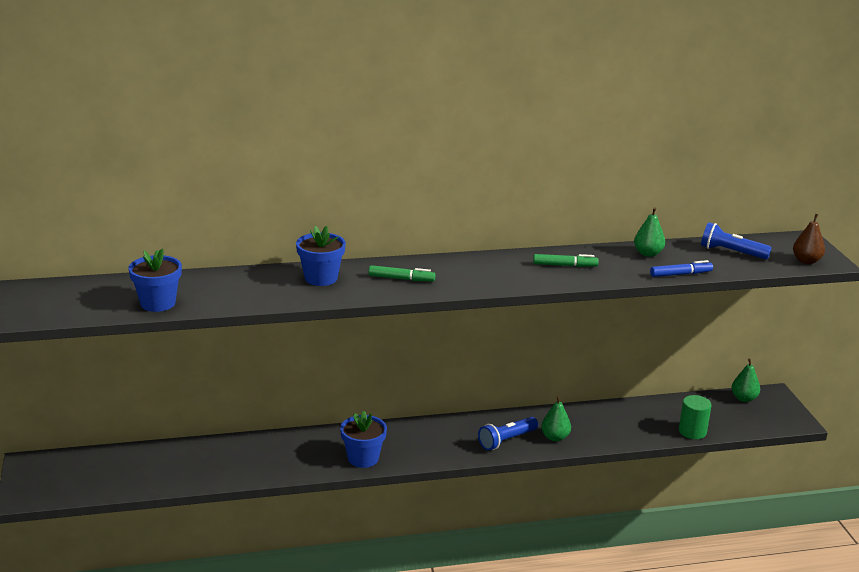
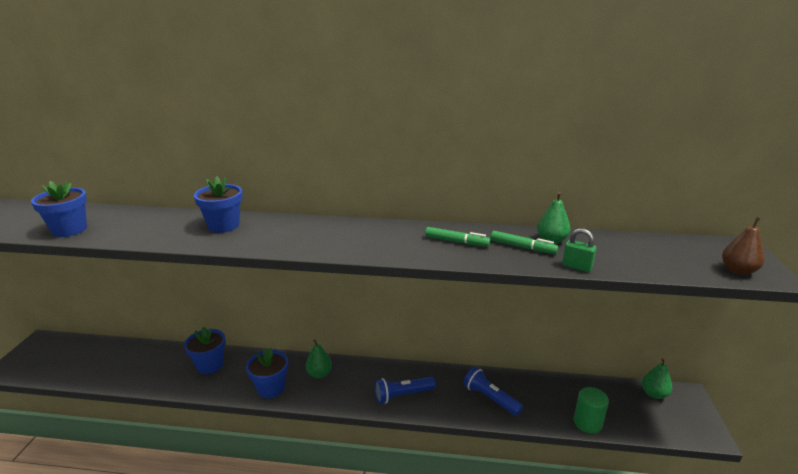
camera: 20 degrees right, 0 degrees up
(273, 450) = (210, 365): none -> blue flower pot
(401, 279) = (291, 235): green marker -> green marker (522, 247)
(555, 437) = (448, 401): green pear -> green pear (319, 373)
(680, 274) = (577, 267): blue marker -> green padlock
(731, 252) = (647, 250): blue flashlight -> blue flashlight (490, 398)

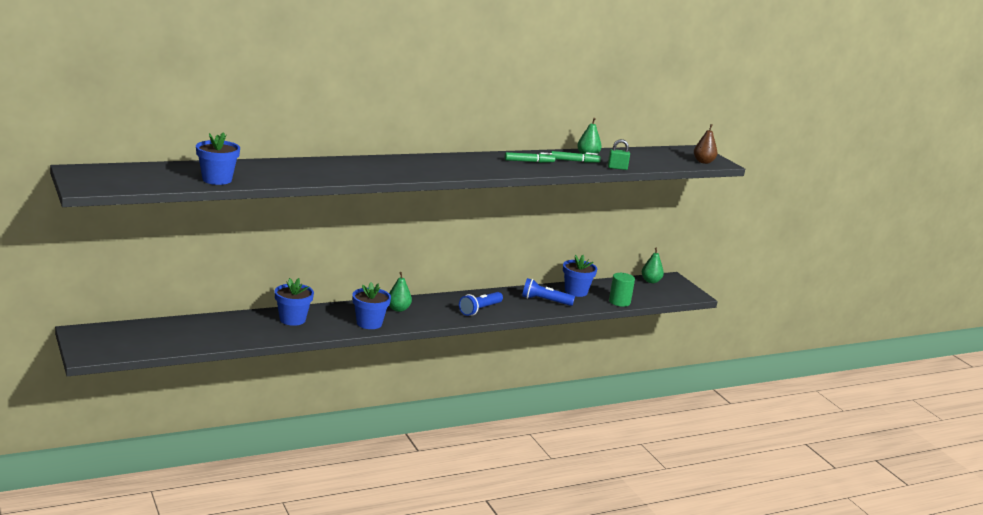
camera: 35 degrees left, 5 degrees down
(224, 225) = (342, 166): blue flower pot -> blue flower pot (576, 291)

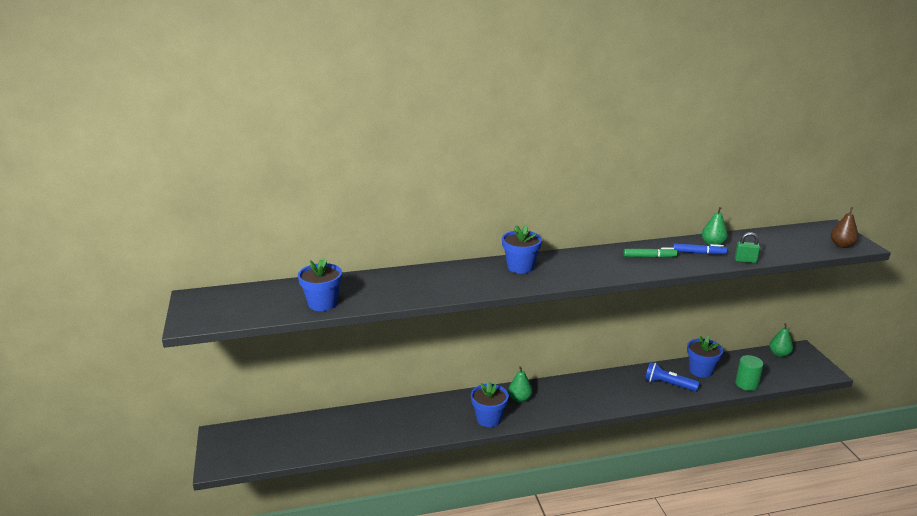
camera: 15 degrees right, 5 degrees up
(292, 319) = (416, 415): blue flower pot -> blue flower pot (520, 267)
(480, 310) = (601, 398): blue flashlight -> none
(574, 161) = (698, 253): green marker -> blue marker

